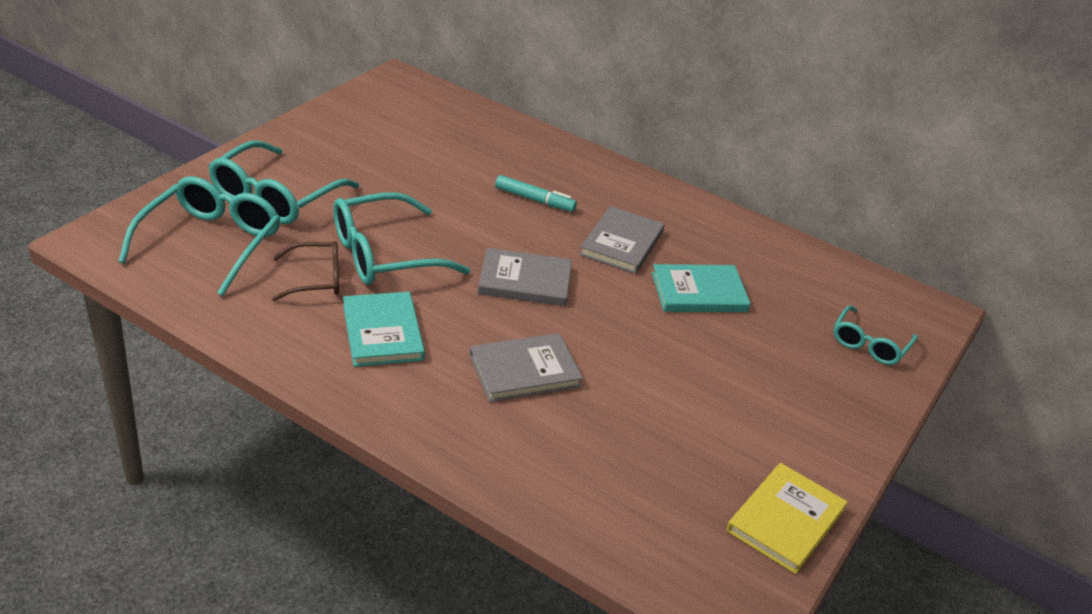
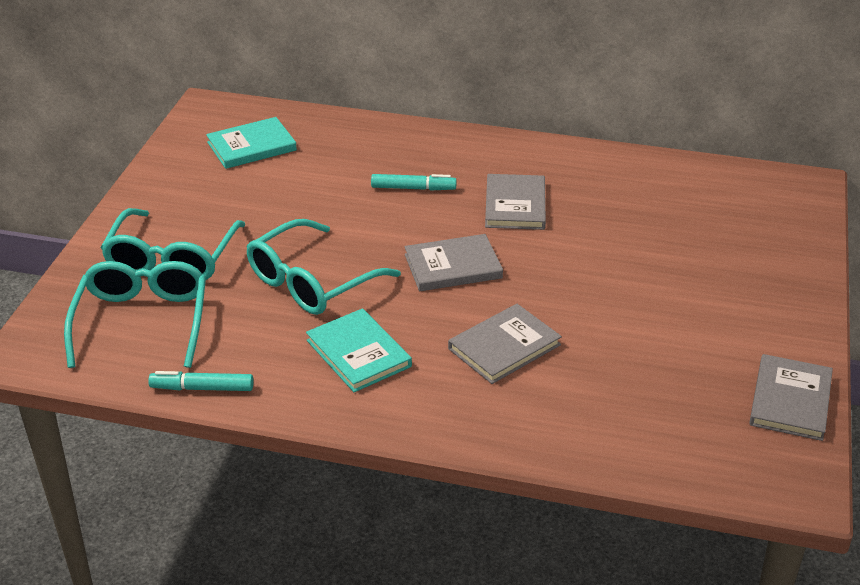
camera: 15 degrees left, 0 degrees up
(221, 318) = (203, 388): none -> turquoise marker
(316, 279) = (265, 324): brown glasses -> none
(699, 292) = (607, 229): turquoise book -> turquoise book (251, 146)
(785, 520) = (790, 400): yellow book -> grey book
(869, 344) = (772, 230): turquoise glasses -> none

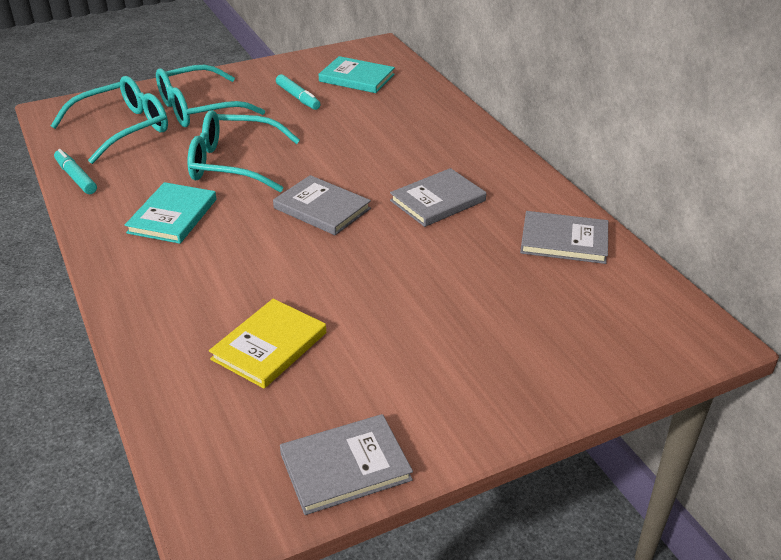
camera: 50 degrees right, 0 degrees up
(413, 188) = (396, 151): turquoise marker -> turquoise marker (298, 97)
(504, 347) = (248, 273): grey book -> grey book (564, 241)
(616, 377) = (269, 346): none -> yellow book

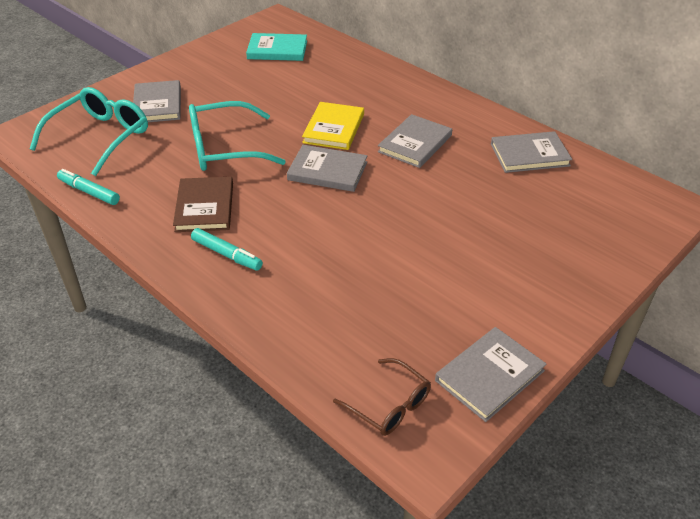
camera: 20 degrees left, 5 degrees up
(172, 216) = (204, 207): turquoise book -> brown book
(199, 109) = (157, 104): turquoise glasses -> grey book
(213, 464) = (389, 405): none -> brown glasses
(269, 346) = (365, 297): yellow book -> yellow book (333, 128)
(298, 97) = (239, 77): turquoise marker -> turquoise marker (226, 254)

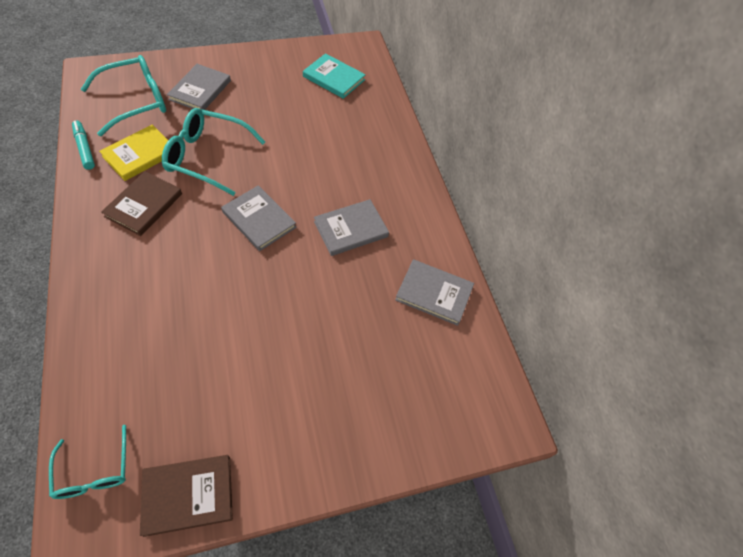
camera: 25 degrees right, 15 degrees up
(226, 254) = (118, 258): turquoise marker -> none
(333, 128) = (303, 179): yellow book -> yellow book (140, 154)
(389, 405) = (94, 471): brown glasses -> turquoise glasses
(489, 376) = (188, 495): grey book -> brown book

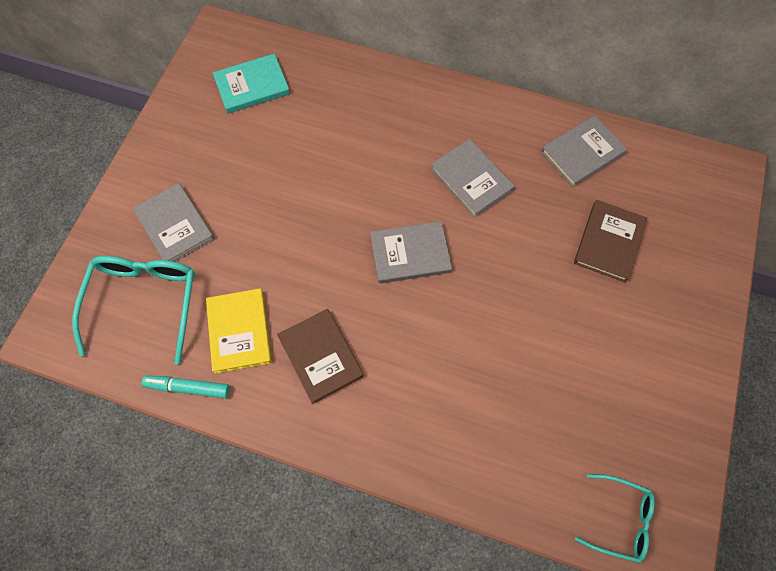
camera: 50 degrees left, 10 degrees up
(188, 495) = (680, 446): brown book -> brown book (609, 242)
(207, 157) = (289, 264): turquoise glasses -> none
(351, 229) = (471, 179): grey book -> grey book turned 45 degrees counterclockwise

